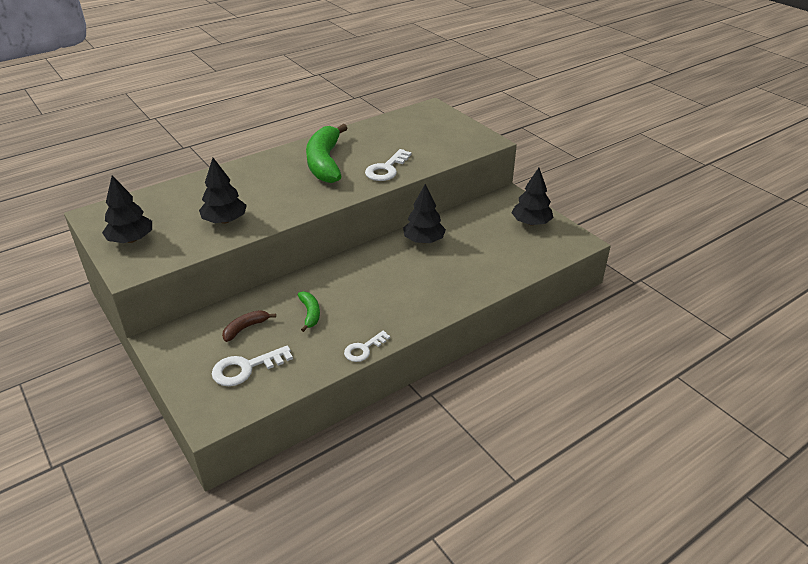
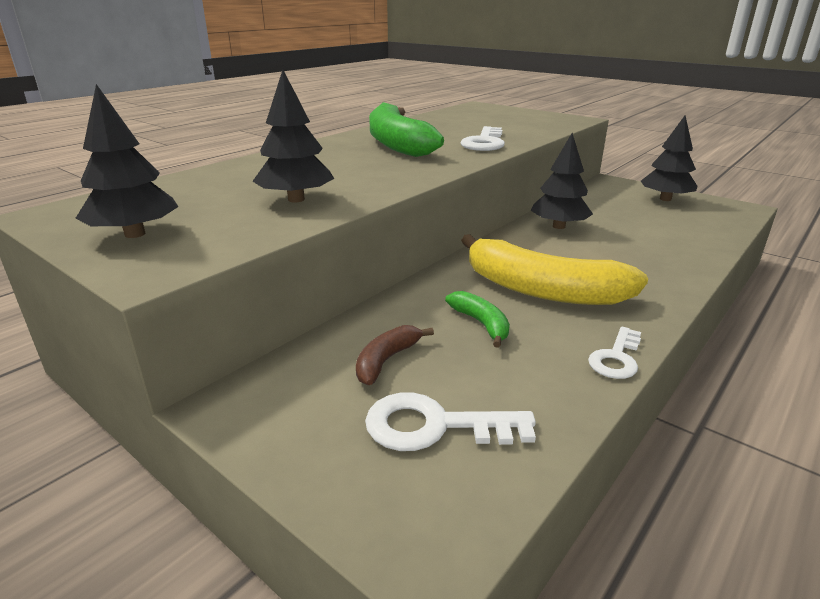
camera: 15 degrees left, 10 degrees down
(246, 368) = (435, 426): white key -> white key turned 45 degrees clockwise
(364, 295) = (542, 290): none -> yellow banana

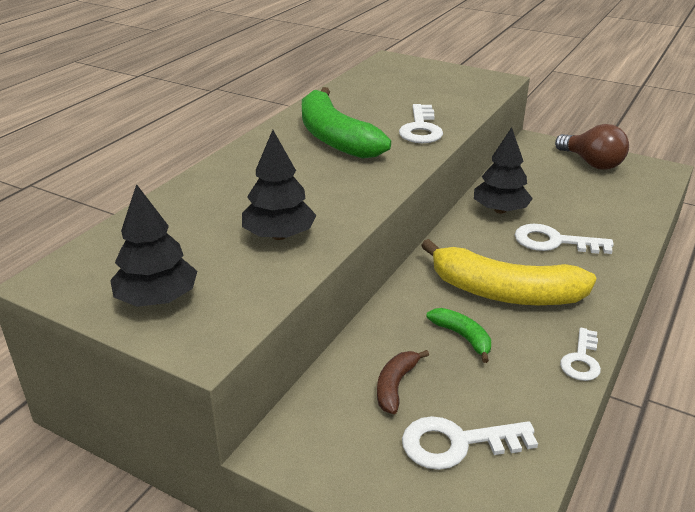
camera: 10 degrees left, 5 degrees up
(610, 254) = (554, 242): none -> white key
(665, 199) = (591, 163): black tree -> brown light bulb

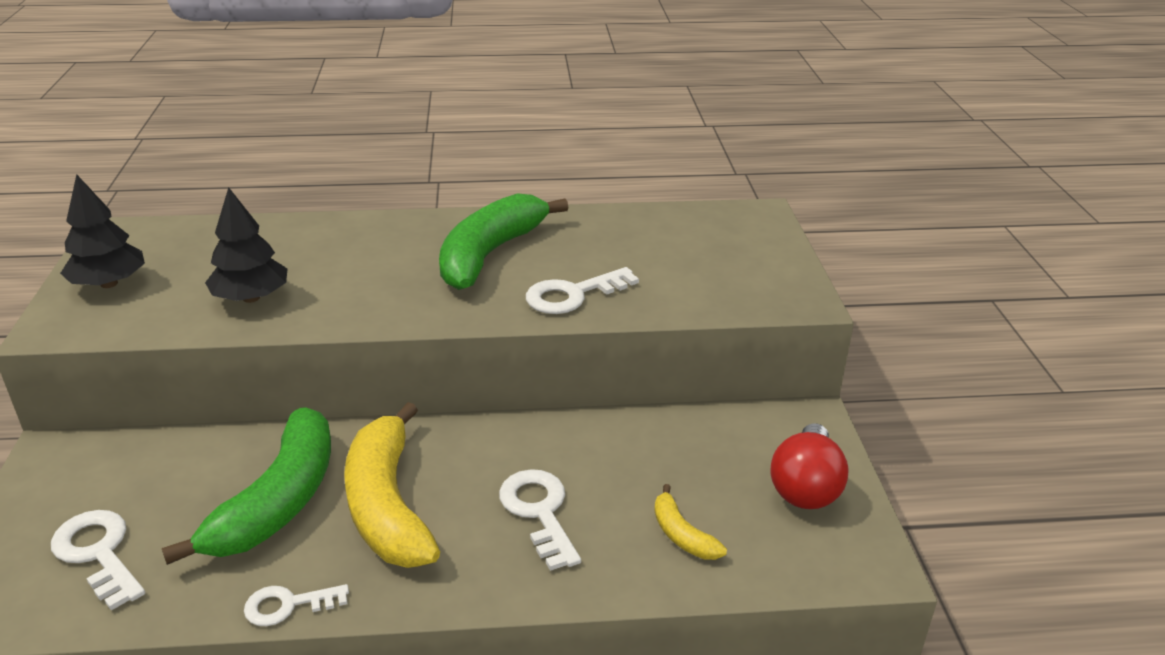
camera: 55 degrees right, 0 degrees up
(395, 386) = (170, 484): brown banana -> none
(462, 337) = (278, 501): green banana -> green banana, size x2.18
(500, 210) = (578, 445): black tree -> none
(591, 163) = (805, 487): brown light bulb -> red light bulb
(606, 207) = (682, 534): none -> yellow banana

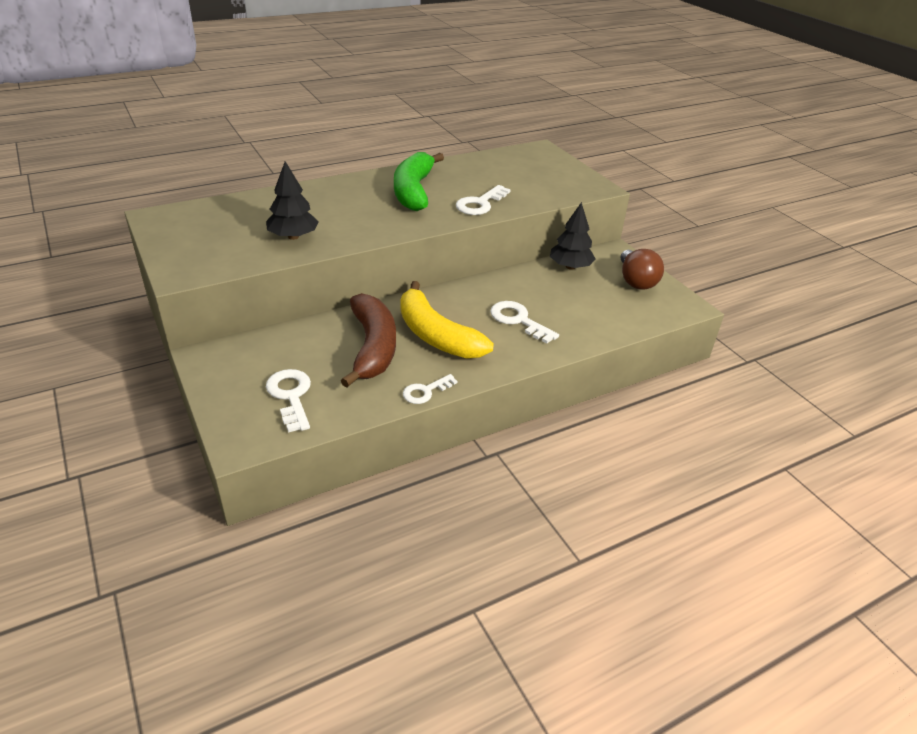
camera: 25 degrees left, 5 degrees up
(98, 553) = (291, 396): white key -> white key turned 45 degrees clockwise
(109, 283) = (188, 245): black tree -> black tree (570, 267)
(278, 501) = (372, 348): green banana -> brown banana
(682, 534) = (595, 314): yellow banana -> none
(805, 487) = (636, 281): red light bulb -> brown light bulb

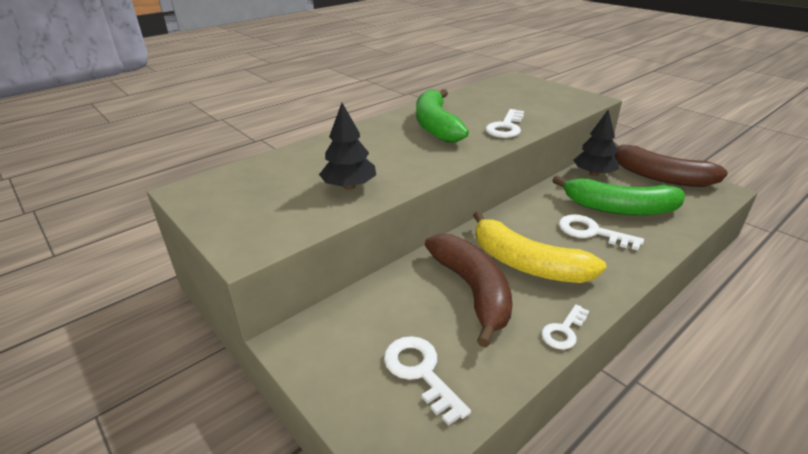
camera: 10 degrees left, 5 degrees down
(564, 304) = (618, 208): none -> green banana
(636, 281) = (659, 176): brown light bulb -> brown banana

